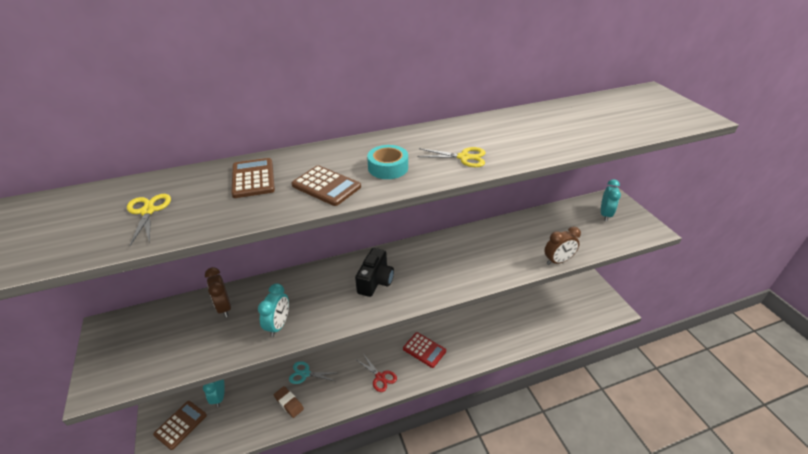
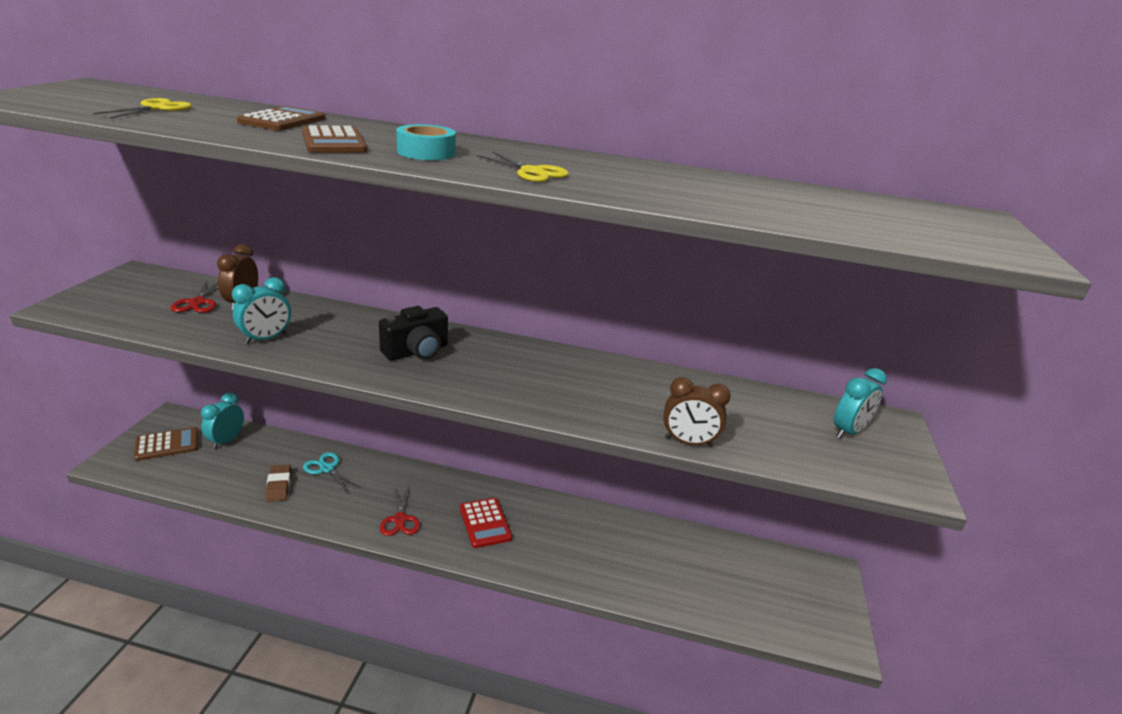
camera: 30 degrees right, 10 degrees down
(193, 324) = (198, 302): none -> red scissors

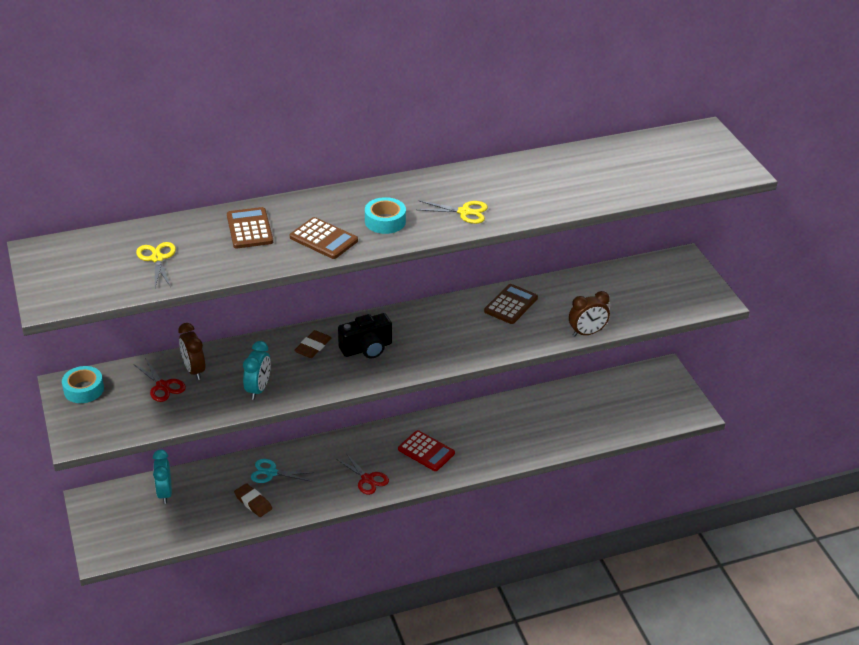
camera: 30 degrees left, 10 degrees up
(139, 280) = (84, 389): none -> turquoise tape
(167, 444) = (123, 520): brown calculator -> brown calculator (511, 305)
(369, 330) = (313, 347): none -> brown eraser
(417, 352) = (367, 348): black camera -> black camera turned 45 degrees clockwise
(848, 431) = (664, 280): turquoise clock -> none

